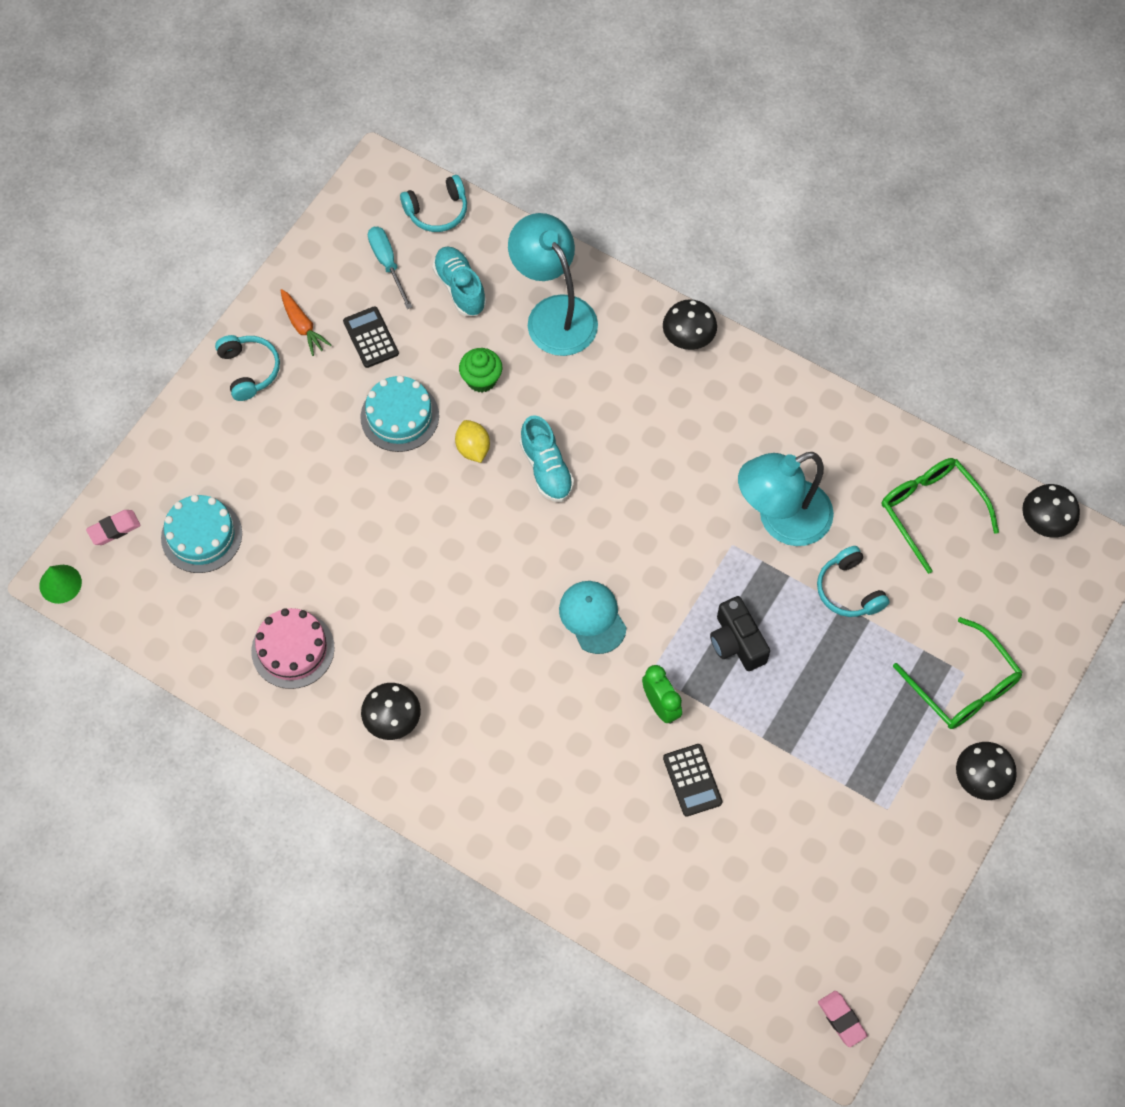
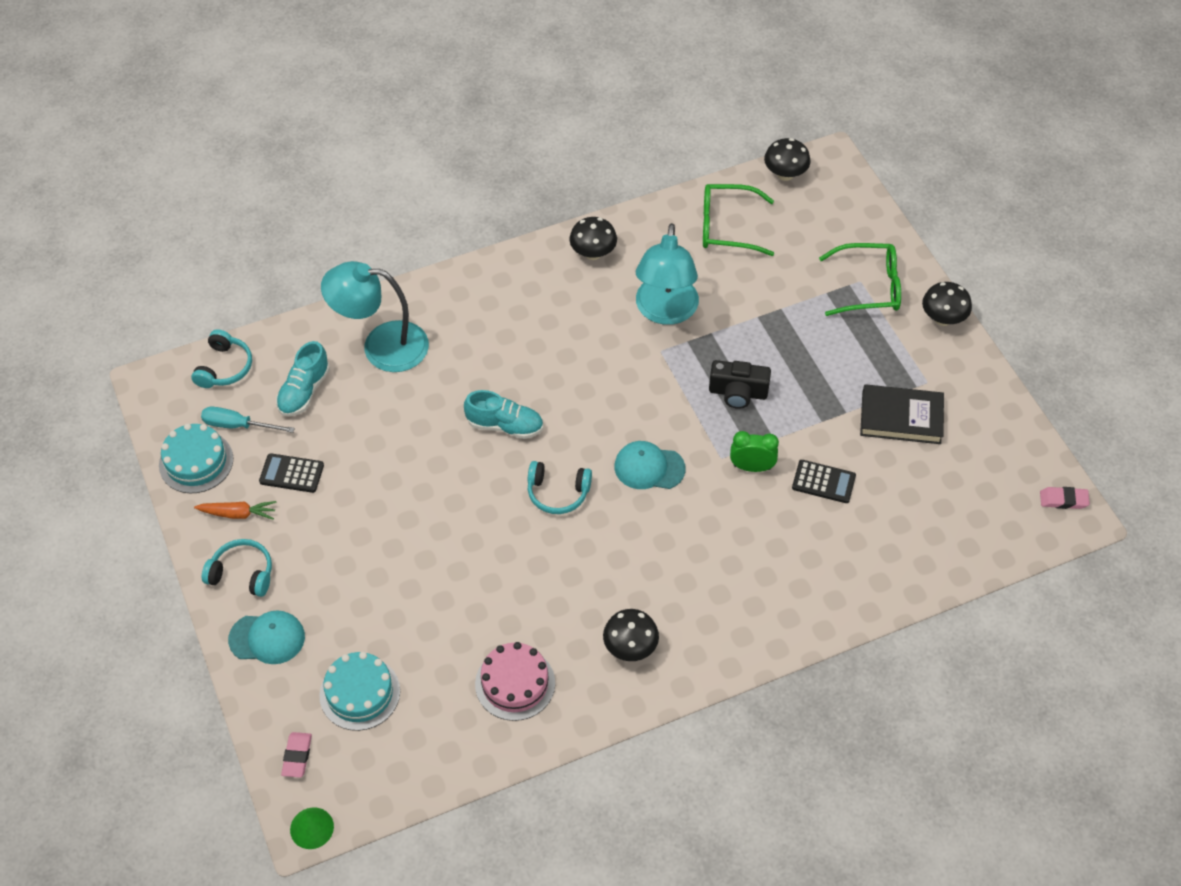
camera: 55 degrees left, 10 degrees down
(203, 431) = (267, 638): none -> turquoise cap
(399, 416) = (377, 494): turquoise cake -> turquoise cake (196, 462)
(460, 288) = (304, 391): turquoise shoe -> turquoise shoe turned 75 degrees counterclockwise
(473, 448) = (447, 462): yellow lemon -> none
(481, 379) = (394, 423): green cupcake -> none
(688, 338) = (476, 279): black mushroom -> black mushroom (593, 253)
(823, 808) = (901, 418): none -> black book
(849, 590) = (749, 306): turquoise headphones -> turquoise headphones (558, 493)

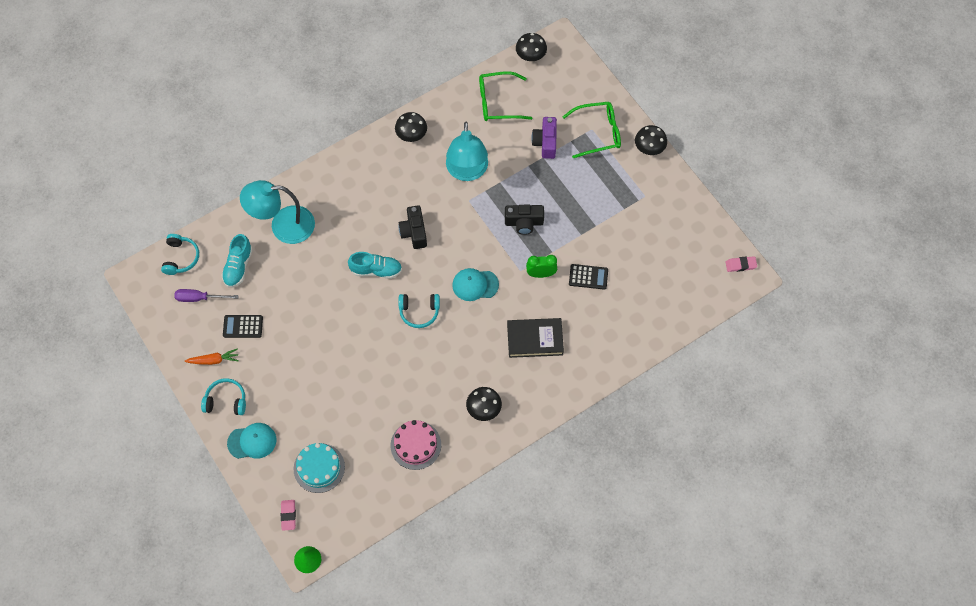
camera: 10 degrees left, 10 degrees up
(196, 462) = (177, 328): turquoise cake -> none
(238, 425) = (199, 298): turquoise screwdriver -> purple screwdriver
(571, 382) = (414, 232): none -> black camera
(788, 289) = (545, 142): none -> purple camera
(901, 418) = (631, 224): black book -> black book (535, 339)

